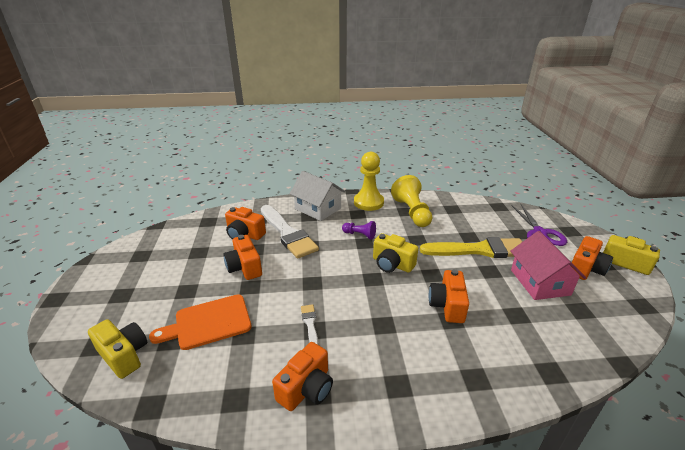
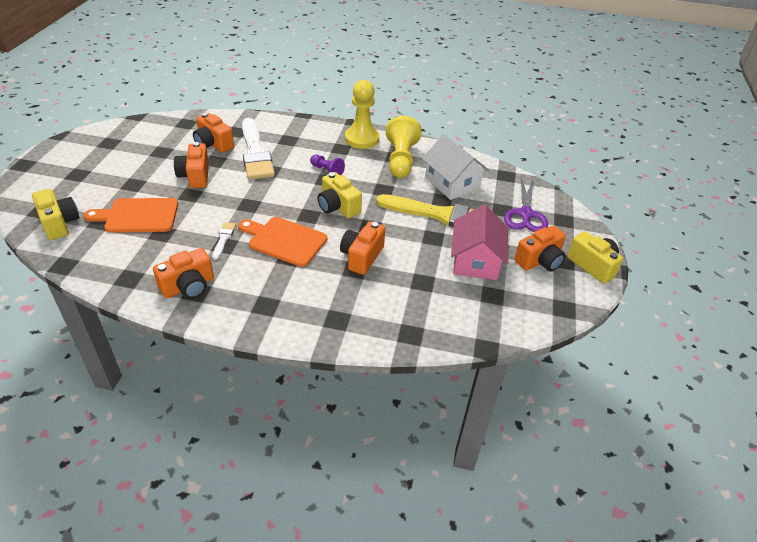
camera: 15 degrees right, 10 degrees up
(318, 208) = (303, 134): white house -> white house (452, 183)
(368, 309) = (284, 240): none -> orange cutting board

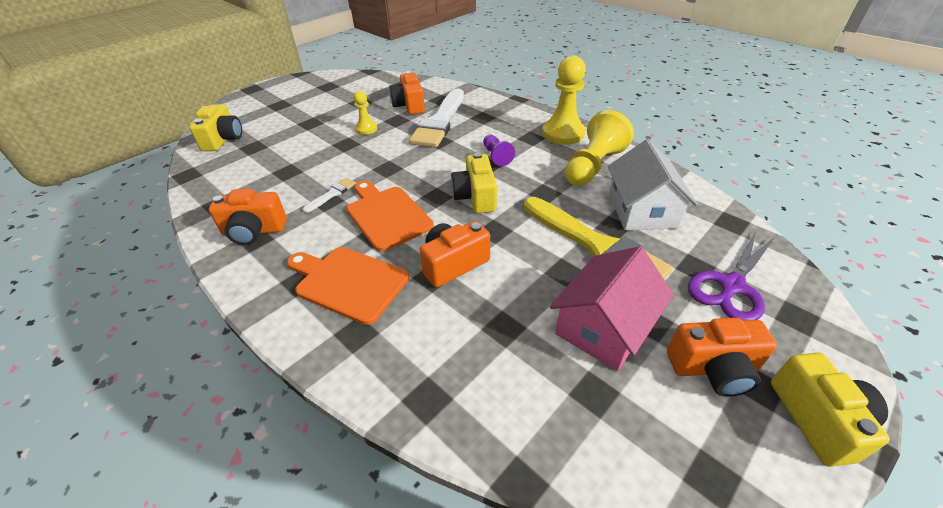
camera: 35 degrees right, 0 degrees up
(138, 216) = (285, 150): orange cutting board -> orange cutting board (348, 282)
(195, 176) = (366, 129): orange camera -> yellow pawn

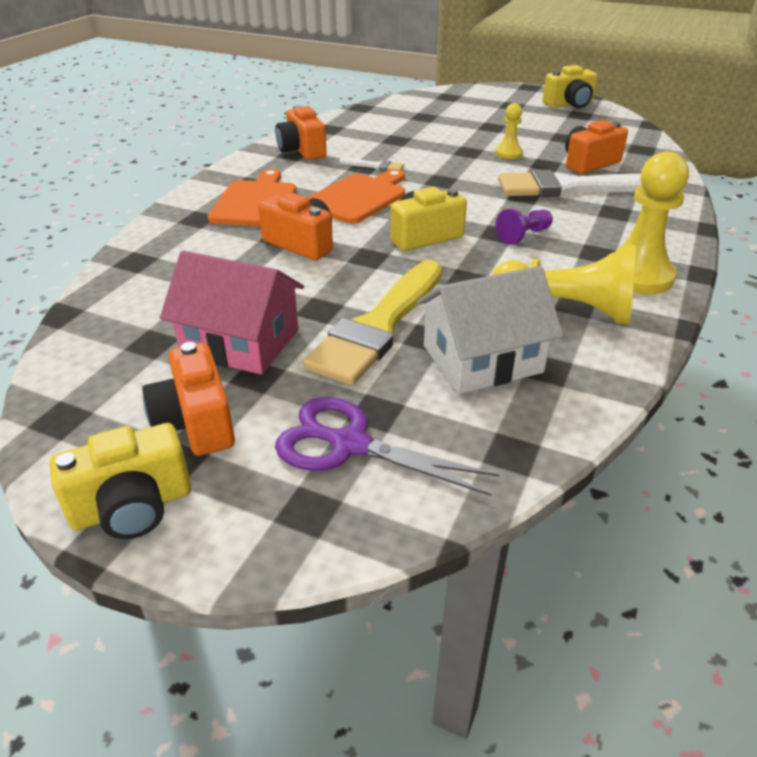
camera: 70 degrees right, 5 degrees down
(223, 139) = (425, 103): yellow camera -> yellow camera (569, 104)

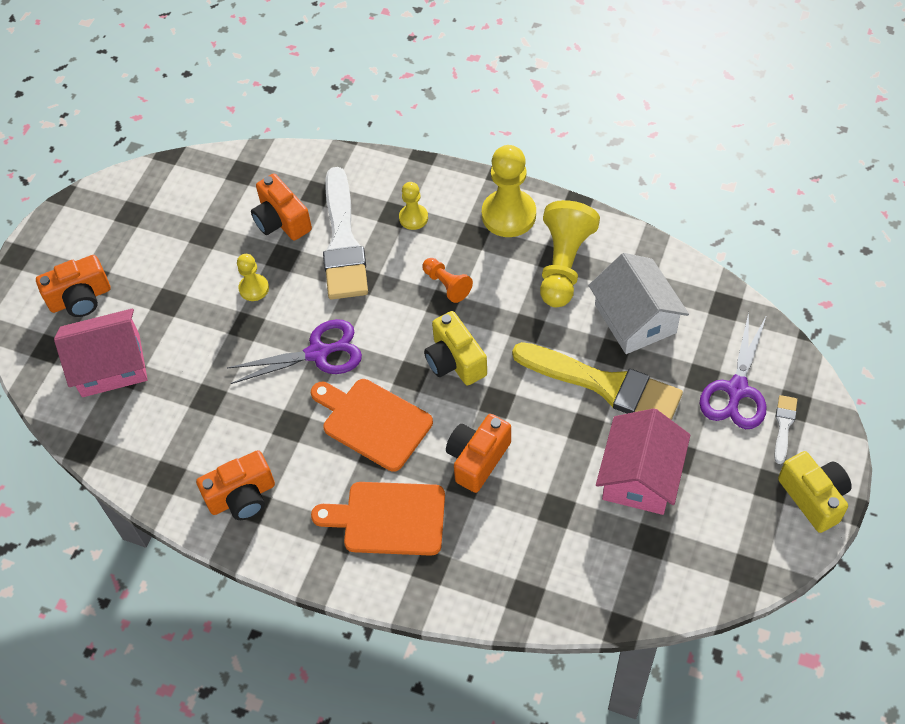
camera: 90 degrees left, 20 degrees up
(196, 422) = (735, 483): orange camera -> orange camera (80, 298)
(375, 166) = (290, 414): white brush -> white brush (783, 426)
(431, 112) = (111, 365): none -> pink house
(438, 176) = (318, 353): none -> purple scissors
(523, 235) = (447, 285): purple pawn -> orange pawn
(569, 104) = (94, 220): yellow camera -> none
(613, 221) = (413, 218): none -> yellow pawn

